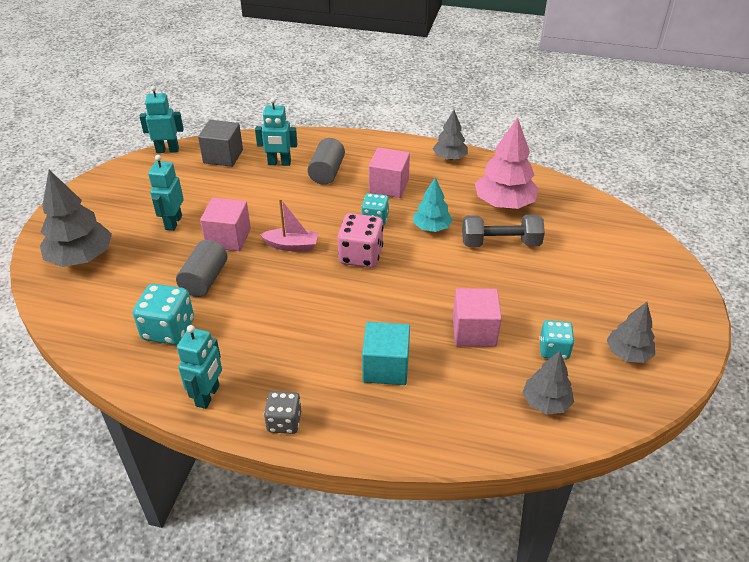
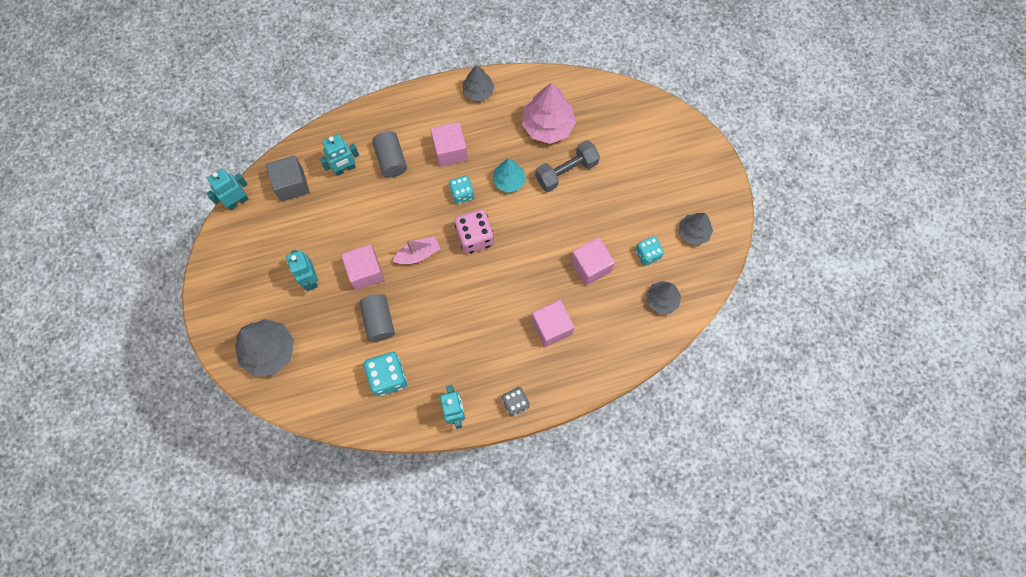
camera: 30 degrees left, 30 degrees up
(386, 367) = (551, 327): turquoise cube -> pink cube

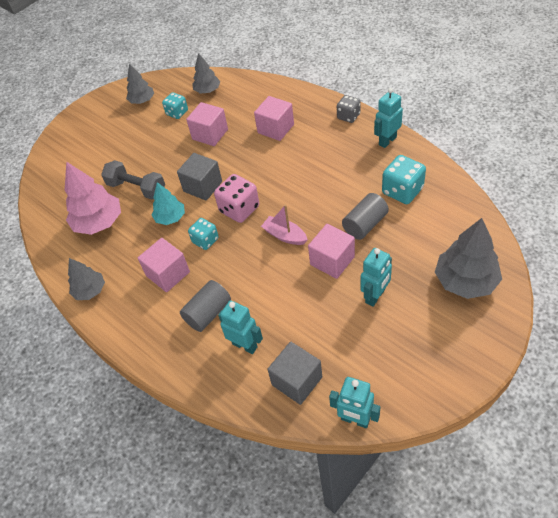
camera: 115 degrees left, 20 degrees down
(525, 224) = (203, 186): none -> grey cube

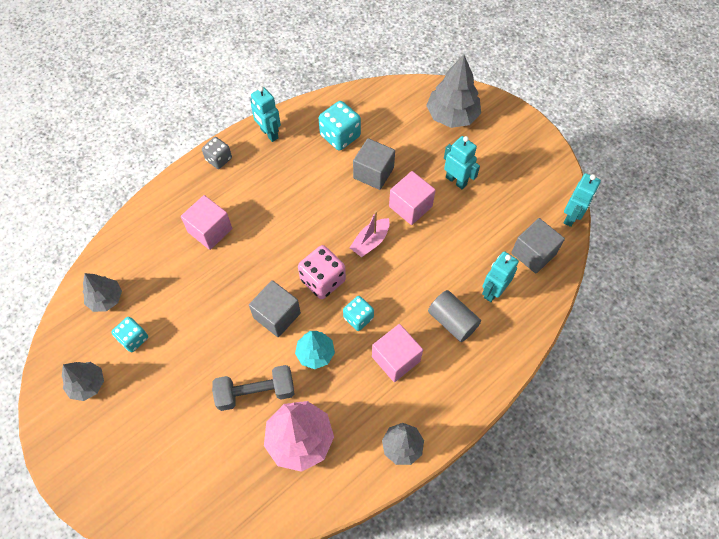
camera: 90 degrees left, 10 degrees up
(137, 188) = (256, 392): grey dumbbell -> grey dumbbell turned 45 degrees clockwise
(210, 134) = (191, 301): pink cube -> none
(365, 224) = (373, 173): grey cylinder -> grey cube

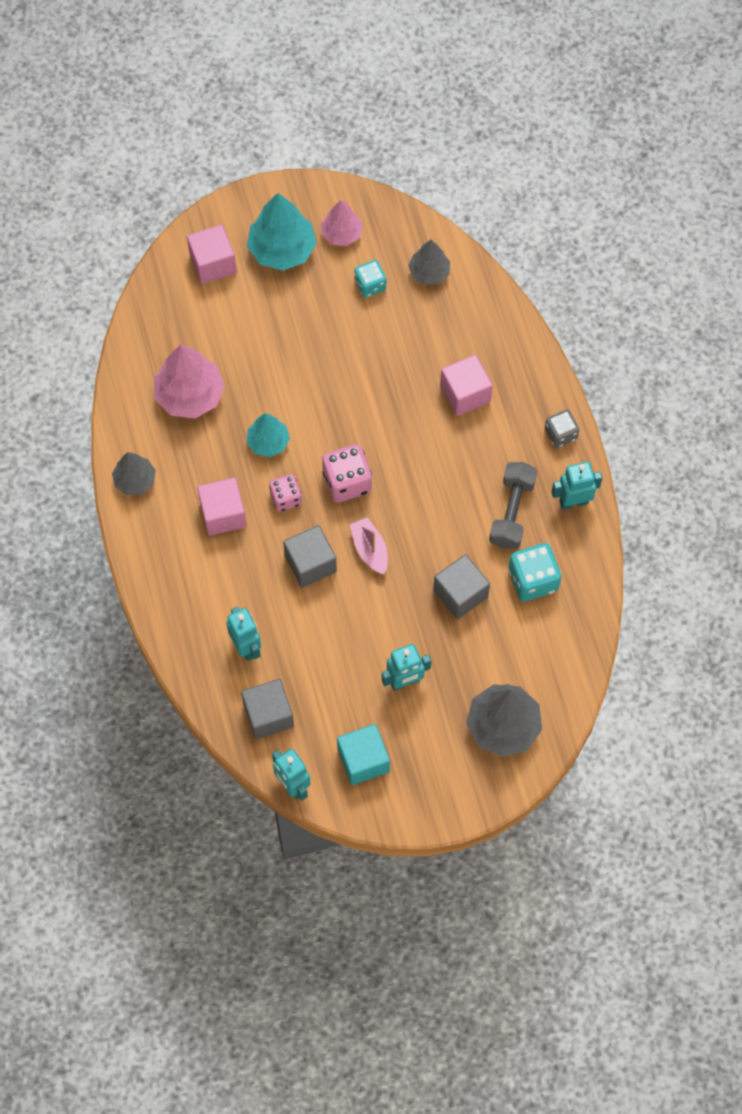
camera: 115 degrees right, 5 degrees up
(87, 384) = (342, 234): grey tree -> pink tree
(120, 429) = (282, 249): none -> turquoise tree
(256, 392) = (256, 374): grey dumbbell -> grey dumbbell (512, 512)
(277, 315) = (328, 422): grey cube -> grey cube (310, 563)
(358, 318) = (286, 498): turquoise dice -> pink dice
(410, 206) = (394, 613): pink cube -> pink cube (213, 263)
(452, 321) = (234, 588): grey cylinder -> none
(526, 183) = (363, 760): none -> turquoise cube

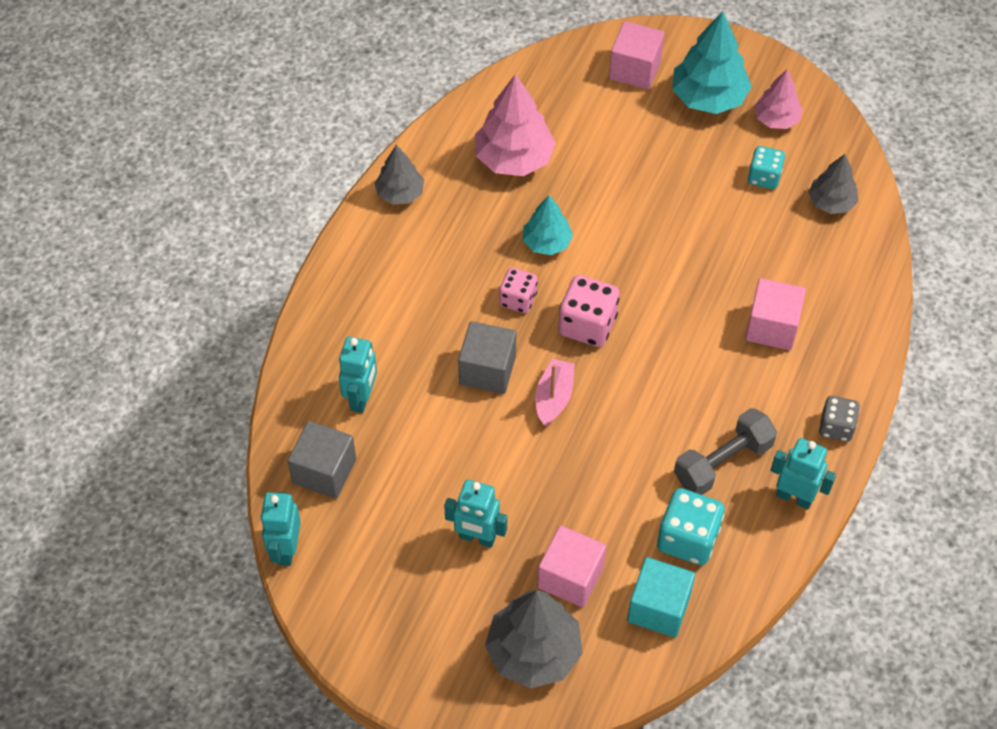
camera: 40 degrees right, 10 degrees down
(223, 514) = (449, 273): pink cube -> pink cube (570, 577)
(363, 760) = (371, 578): turquoise cube -> turquoise cube (658, 607)
(460, 594) = (604, 499): grey cube -> none

